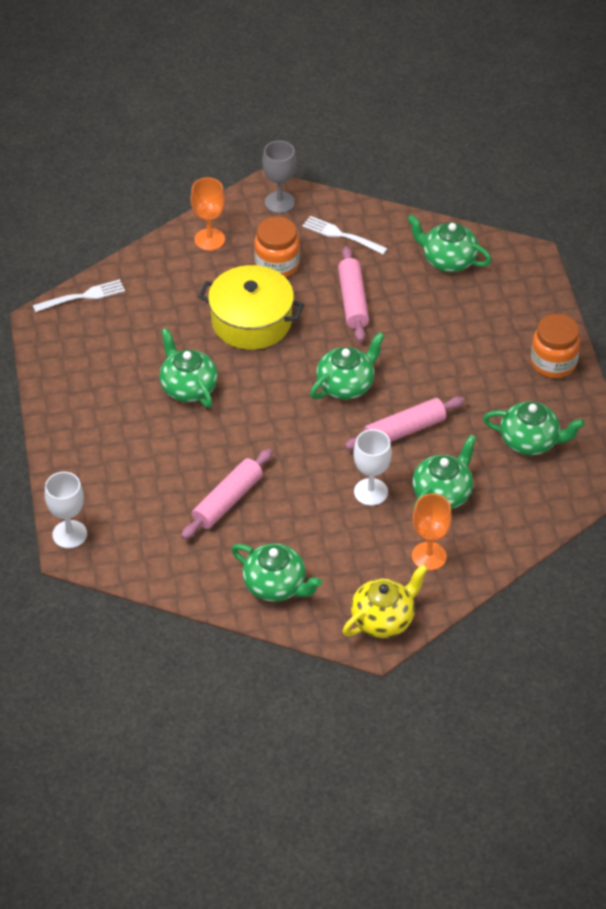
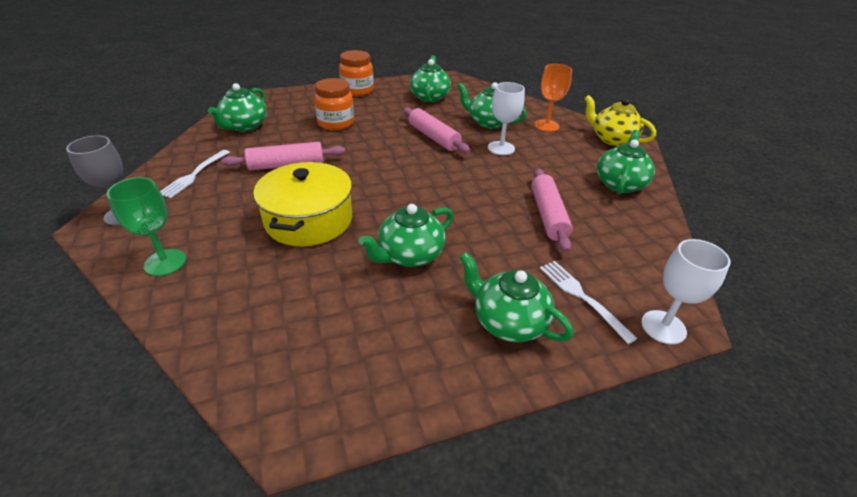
camera: 100 degrees left, 10 degrees down
(82, 296) = (245, 383): white fork -> white fork (582, 297)
(209, 239) = (165, 262): orange goblet -> green goblet
(227, 500) = (548, 215): pink rolling pin -> pink rolling pin turned 60 degrees clockwise
(277, 265) = (226, 210): orange jar -> orange jar (336, 123)
(346, 385) = (390, 163): green teapot -> green teapot (508, 321)

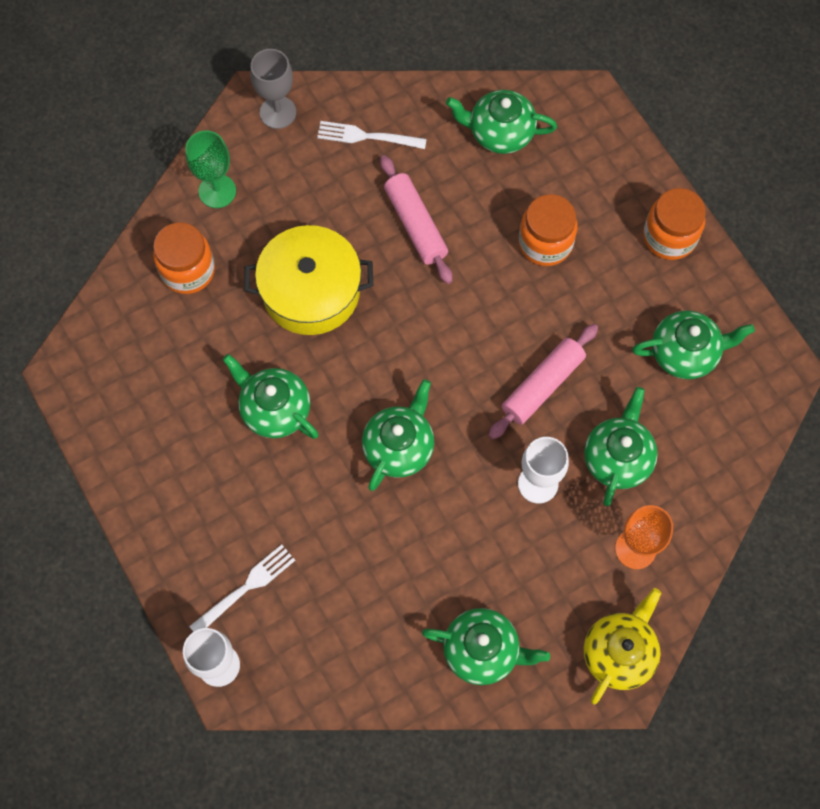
camera: 80 degrees right, 30 degrees up
(235, 295) = (188, 270): none -> orange jar
(508, 321) = (199, 517): green teapot -> green teapot (399, 446)
(548, 215) = (382, 553): pink rolling pin -> none

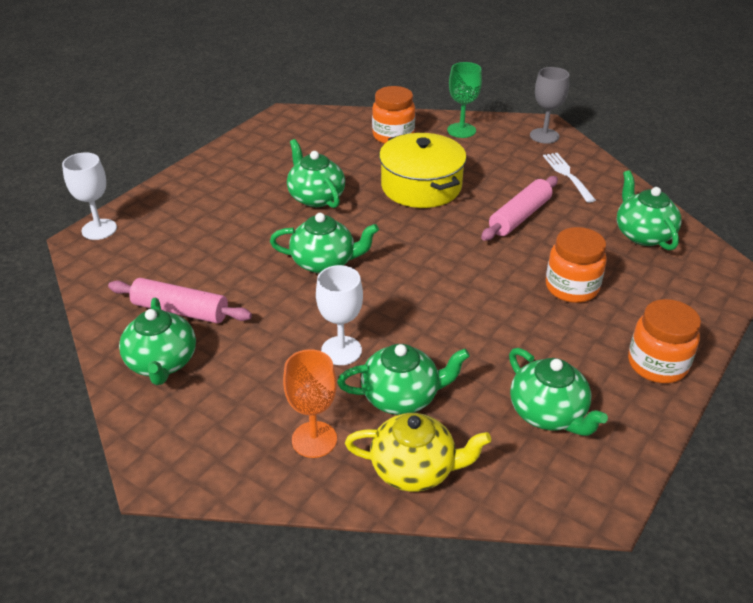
camera: 65 degrees right, 30 degrees down
(246, 588) = (166, 224): white fork -> none
(274, 409) = (315, 197): green teapot -> green teapot turned 45 degrees counterclockwise
(542, 385) = (437, 325): pink rolling pin -> pink rolling pin (180, 311)
(619, 652) = (196, 461): yellow teapot -> yellow teapot (415, 469)

